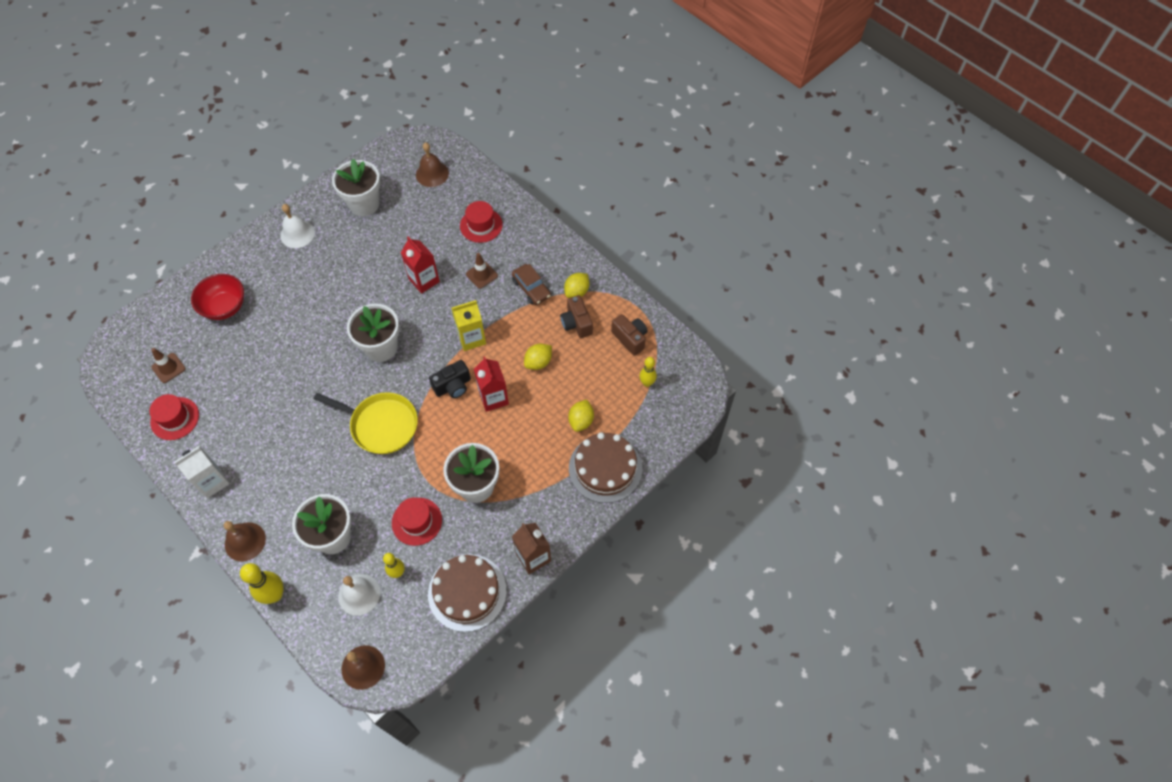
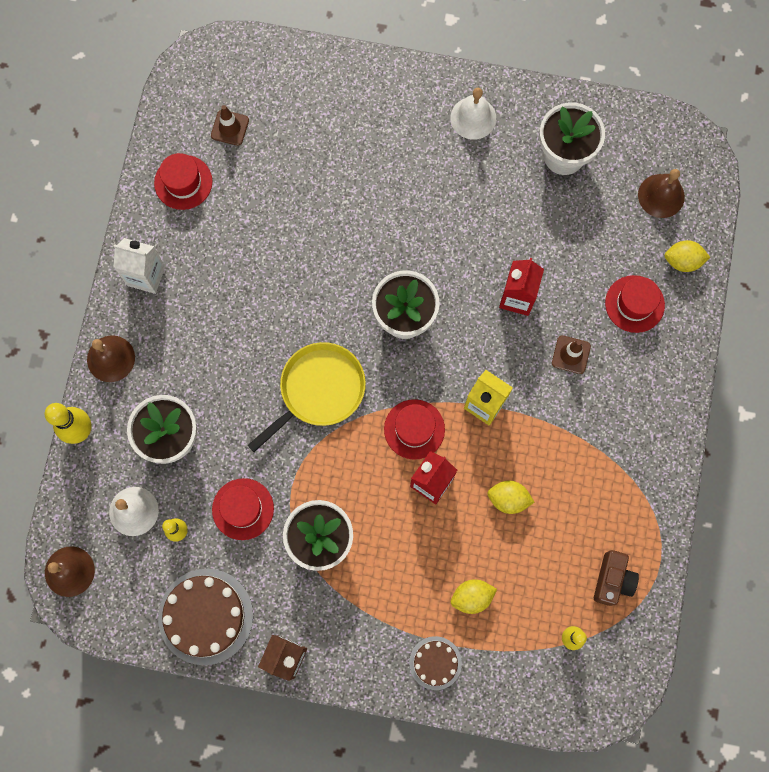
camera: 55 degrees right, 15 degrees up
(225, 307) = (334, 121): red bowl -> none
(381, 425) = (319, 390): yellow pan -> yellow pan turned 120 degrees counterclockwise
(453, 386) = (414, 429): black camera -> red hat
(531, 288) = (595, 422): brown car -> none
(576, 323) = (587, 506): brown camera -> none
(577, 292) = (628, 476): yellow lemon -> yellow lemon (682, 261)
(605, 468) = (435, 663): brown cake -> brown cake, size x0.55

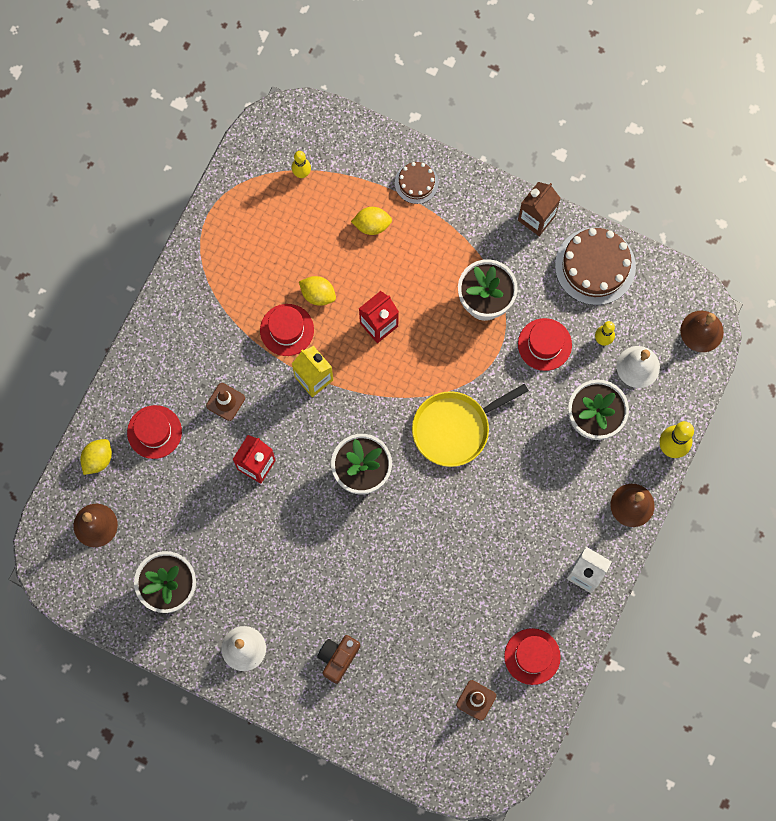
camera: 165 degrees left, 0 degrees up
(414, 429) = (381, 373): red hat -> red hat (287, 330)
(612, 580) = (252, 208): brown camera -> brown camera (338, 658)
(682, 261) = (98, 459): yellow lemon -> yellow lemon turned 75 degrees counterclockwise

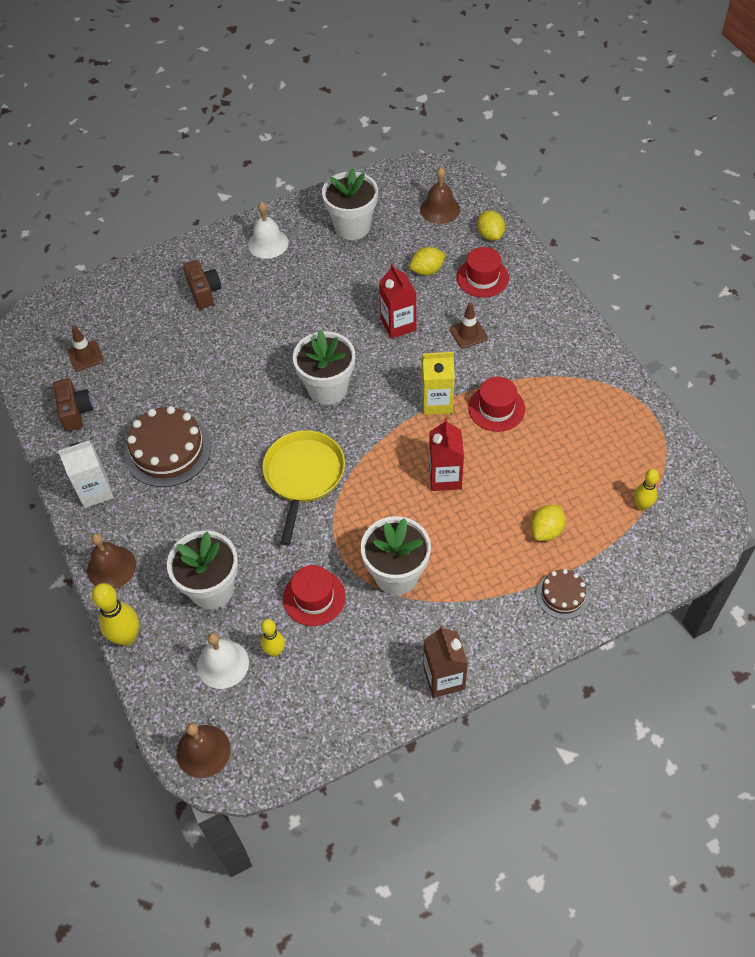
camera: 130 degrees right, 20 degrees down
(318, 294) = (511, 449): yellow lemon -> yellow lemon (427, 270)
(532, 656) = (76, 412): red hat -> brown camera
(595, 266) = (351, 698): brown cake -> brown cake (168, 450)

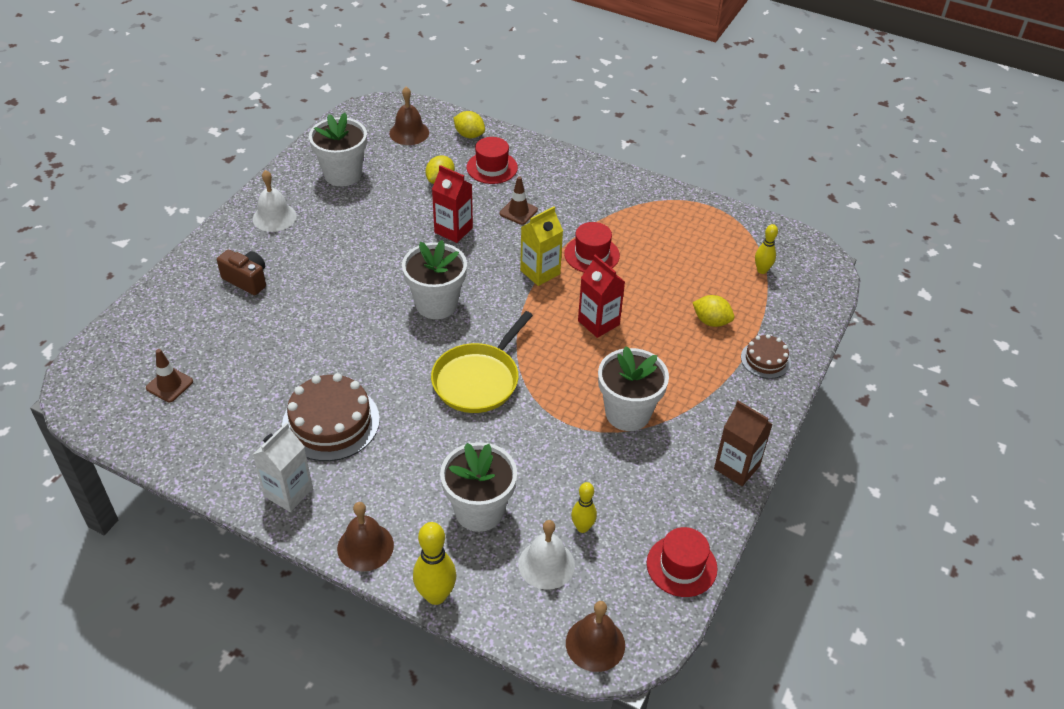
camera: 40 degrees left, 10 degrees down
(76, 412) = (203, 436): brown camera -> none
(303, 475) = (478, 380): yellow pan -> yellow pan turned 120 degrees counterclockwise
(314, 597) = (576, 467): red hat -> red hat (681, 566)
(546, 530) = (711, 321): yellow lemon -> yellow lemon turned 60 degrees counterclockwise

